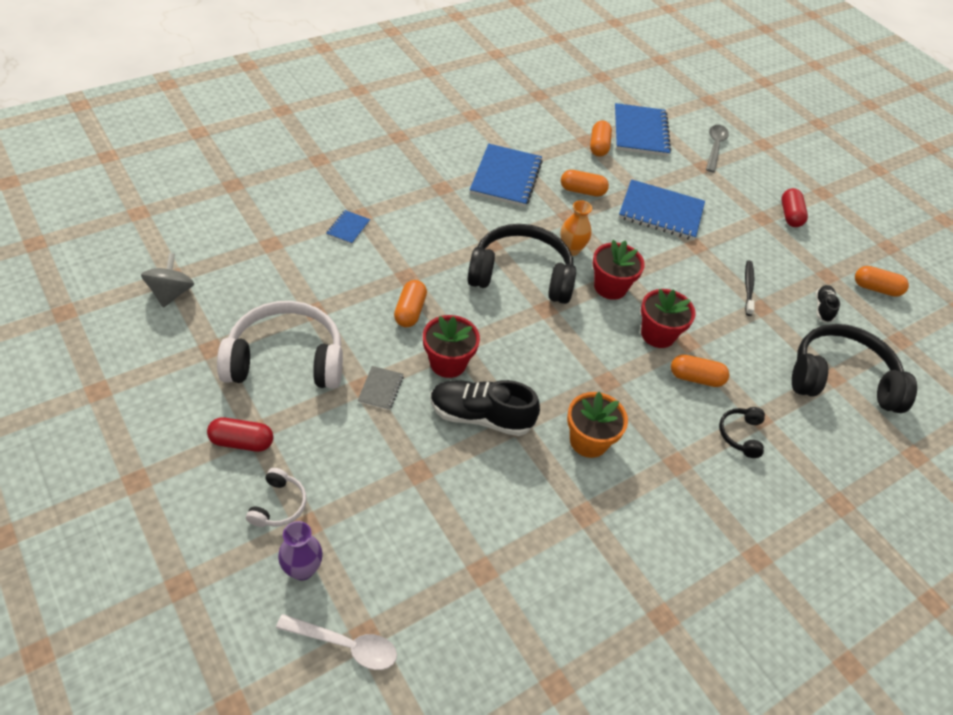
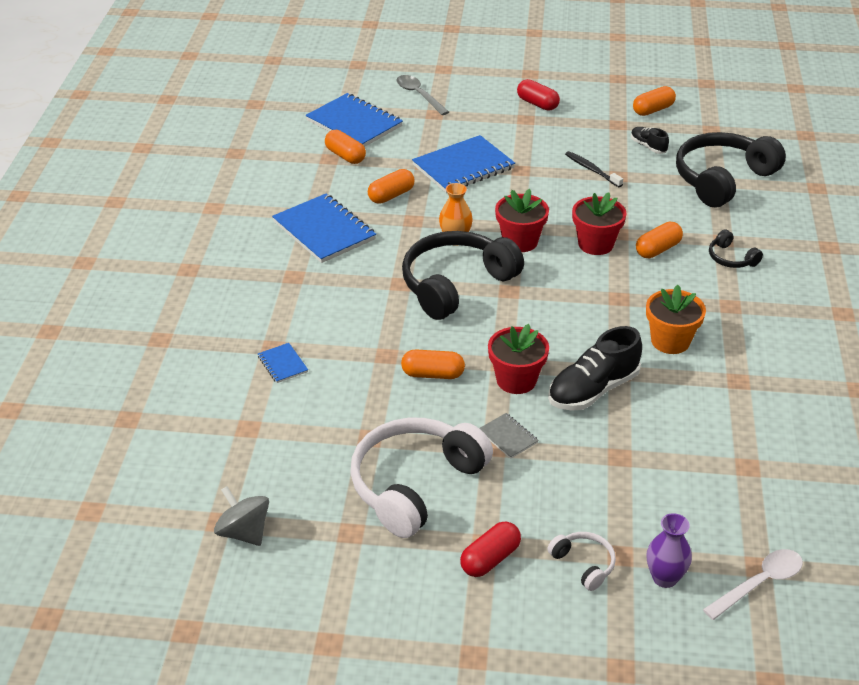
camera: 45 degrees left, 10 degrees down
(410, 311) = (433, 374): orange capsule -> orange capsule turned 45 degrees counterclockwise

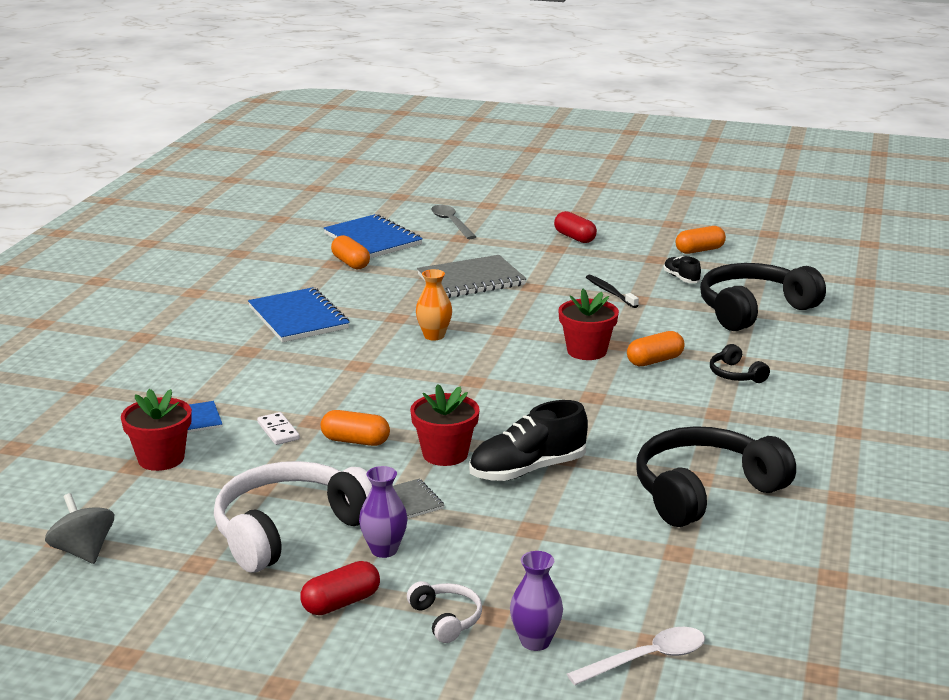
camera: 10 degrees right, 15 degrees down
(360, 370) = (278, 431): none -> white domino
(391, 196) = (383, 296): orange capsule -> none
(456, 284) = (417, 371): black headphones -> black headphones (704, 491)
(463, 167) = (471, 280): blue notebook -> grey notebook
(504, 496) = (384, 550): none -> purple vase
(520, 241) = (504, 342): red flower pot -> red flower pot (161, 458)
(670, 341) = (635, 437): orange flower pot -> none

